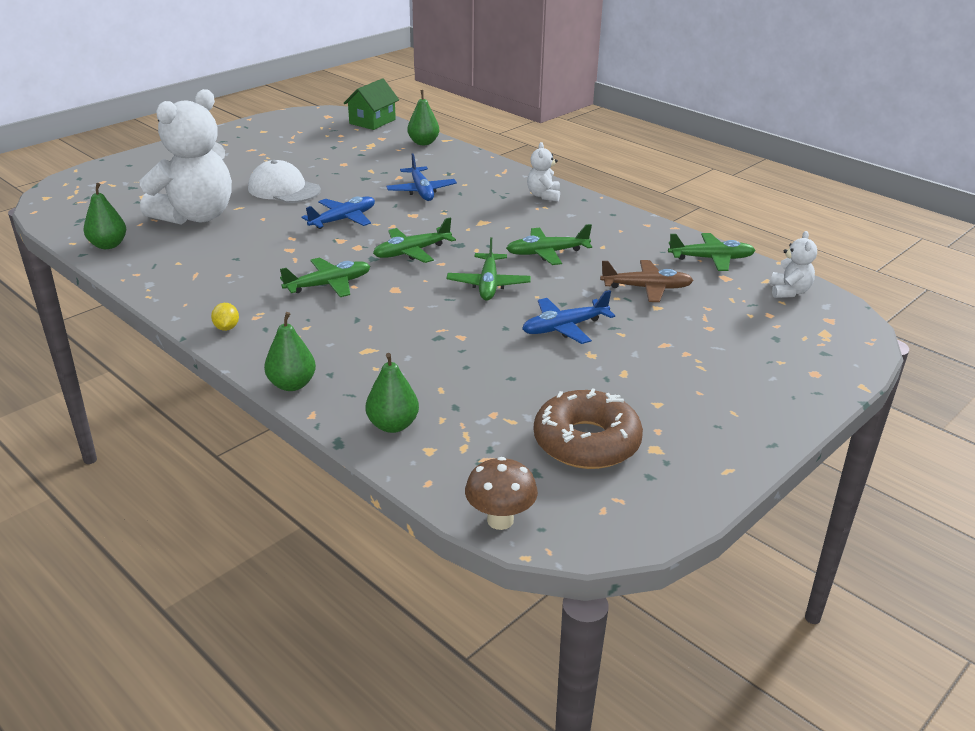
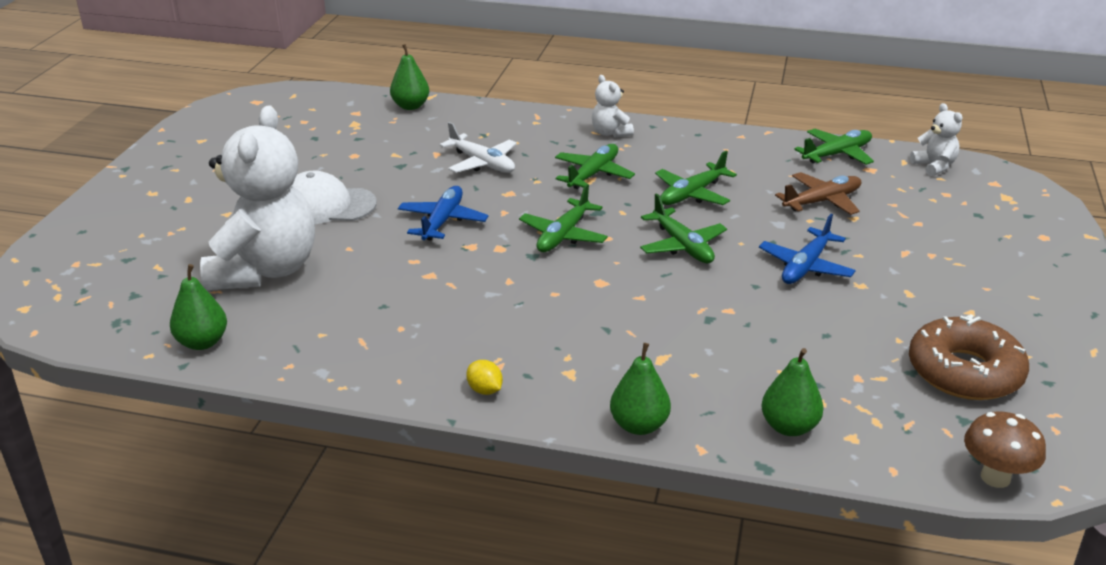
camera: 30 degrees left, 0 degrees up
(328, 285) = (527, 301): green plane -> green plane (593, 174)
(372, 121) = (319, 95): green house -> none
(421, 191) = (482, 163): blue plane -> white plane

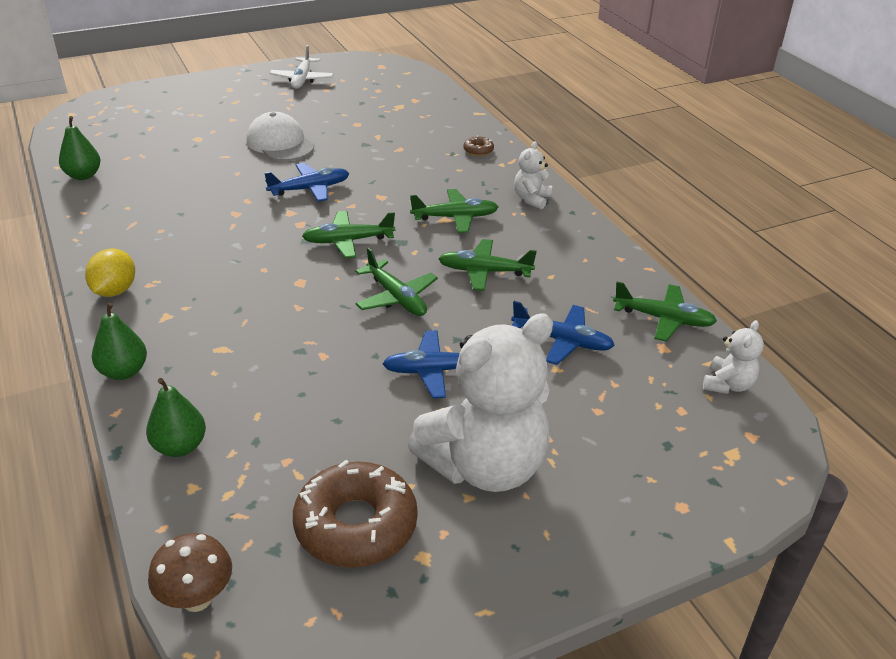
camera: 50 degrees right, 5 degrees up
(265, 270) = (180, 159): white teddy bear -> white teddy bear (485, 466)
(410, 106) = (452, 112): green pear -> none
(482, 163) = (409, 169): white plane -> white plane (302, 79)
(485, 390) = (115, 291): yellow lemon -> yellow lemon, size x1.67
(497, 122) = (478, 150): none -> brown donut
(682, 245) = (396, 297): green plane -> green plane turned 60 degrees counterclockwise
(822, 201) = (562, 341): brown plane -> blue plane

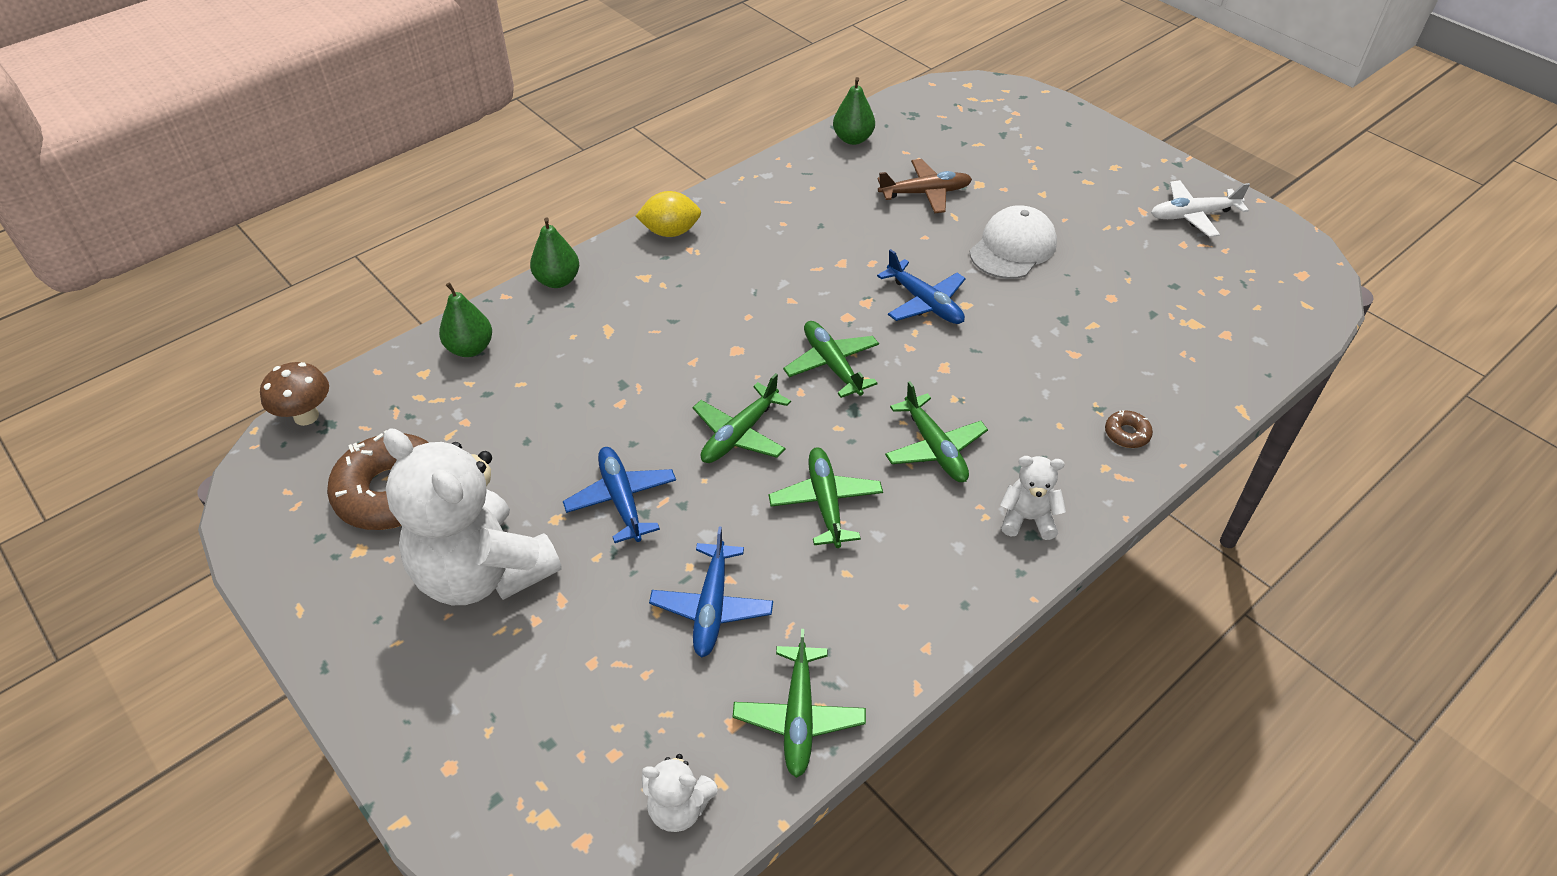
camera: 75 degrees right, 10 degrees up
(186, 161) = (925, 193): none -> brown plane

